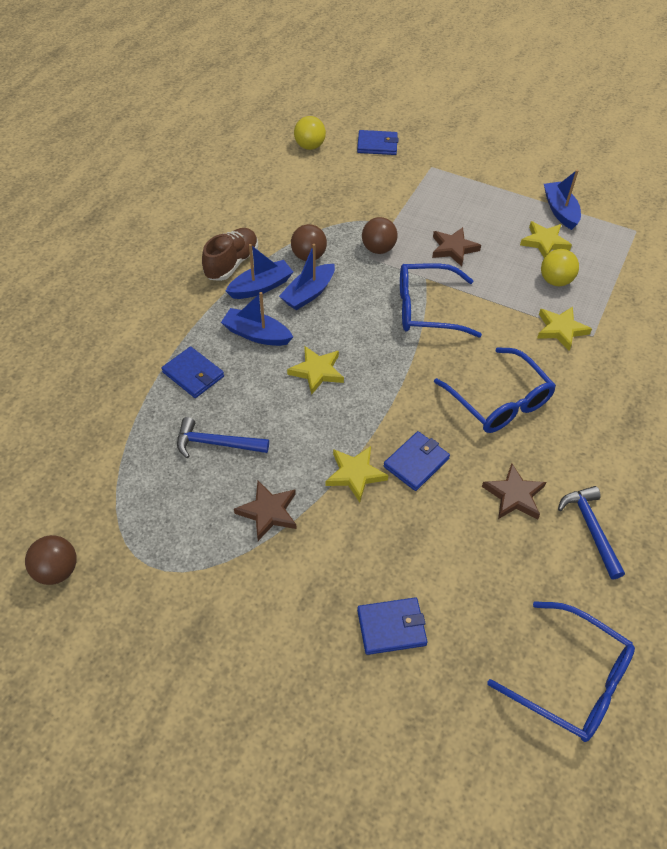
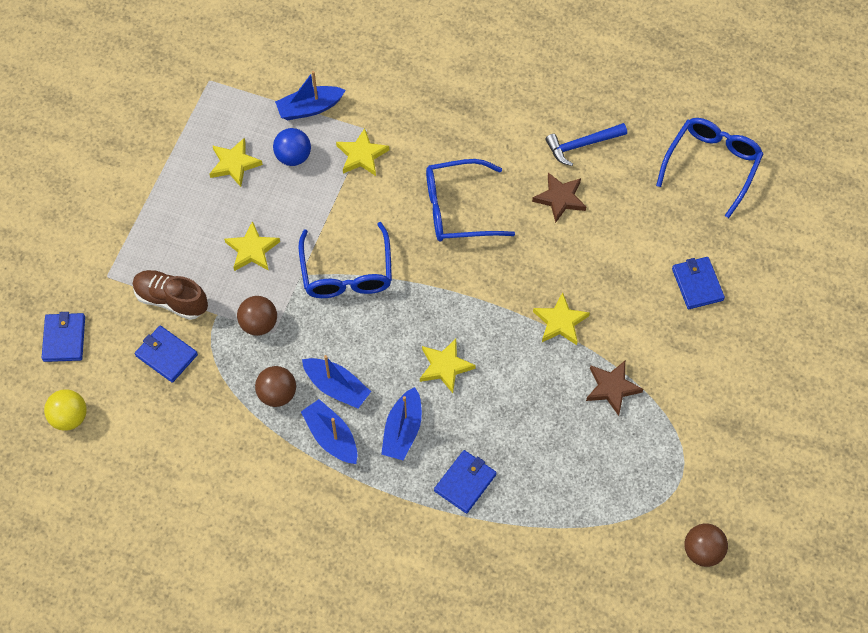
camera: 95 degrees left, 10 degrees up
(216, 443) = (546, 444): blue hammer -> none
(232, 263) = (296, 474): brown shoe -> brown shoe (171, 300)
(416, 462) = (539, 274): blue wallet -> blue wallet (166, 355)
(453, 249) = (252, 250): brown star -> yellow star
(498, 400) = (458, 209): blue glasses -> blue glasses turned 150 degrees counterclockwise
(555, 281) = (293, 157): yellow ball -> blue ball
(560, 211) = (181, 147): blue boat -> blue boat (310, 108)

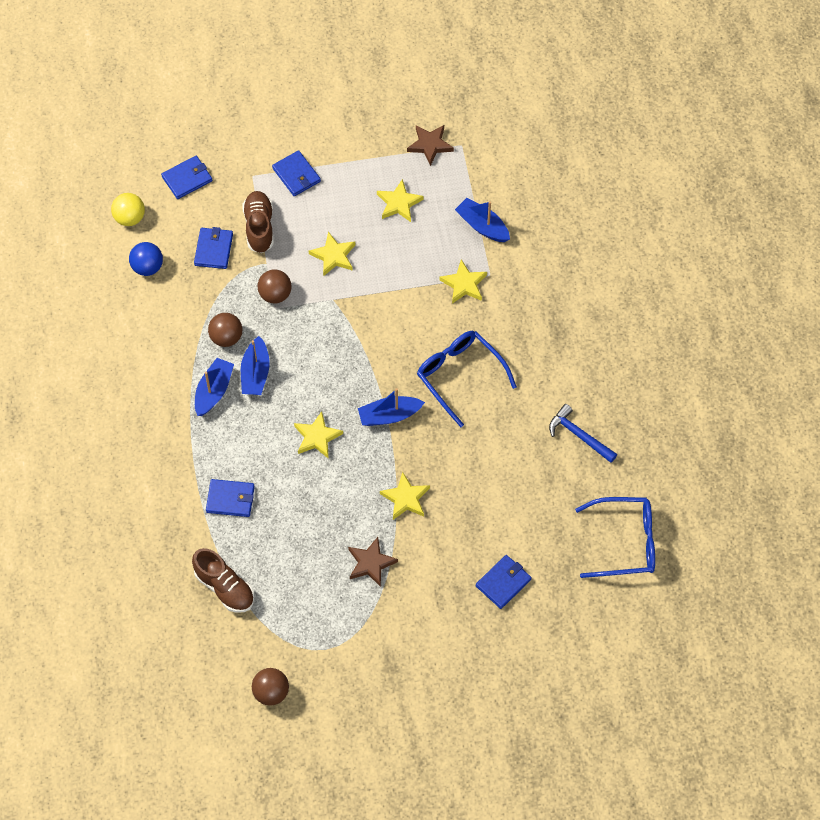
camera: 60 degrees right, 0 degrees up
(136, 236) = (296, 175): none -> blue wallet
(293, 157) = (431, 239): blue ball -> blue ball (147, 267)
(347, 272) = (355, 328): blue glasses -> none
(403, 430) = (247, 435): blue boat -> blue boat (389, 415)
(560, 198) = (517, 444): brown star -> brown star (430, 145)
(562, 538) = (225, 587): none -> brown shoe

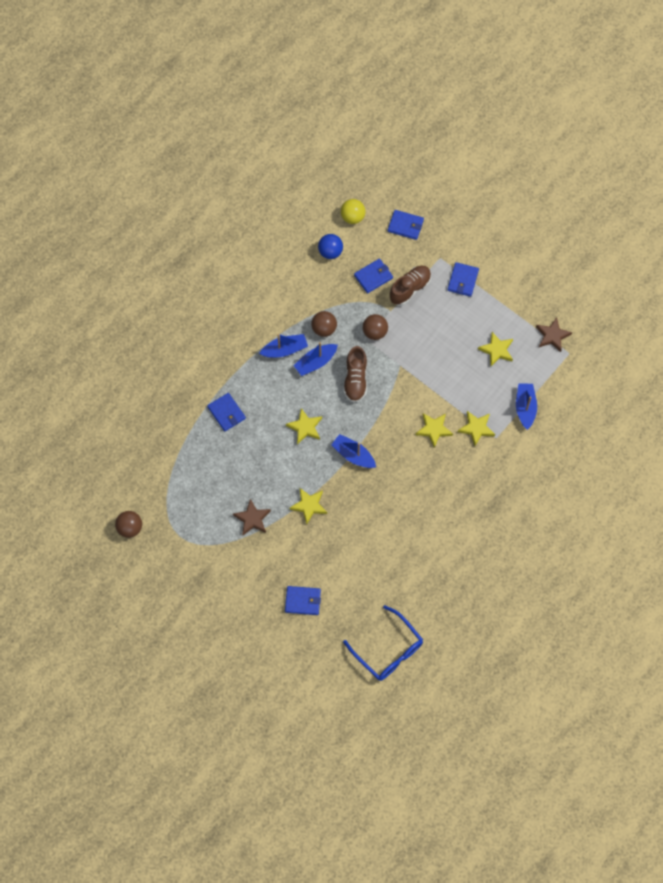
camera: 50 degrees right, 5 degrees up
(225, 587) = (171, 453): brown shoe -> brown shoe (355, 380)
(333, 256) = (428, 343): yellow star -> yellow star (434, 429)
(460, 376) = (413, 474): blue glasses -> none
(579, 435) = (435, 570): blue hammer -> none

